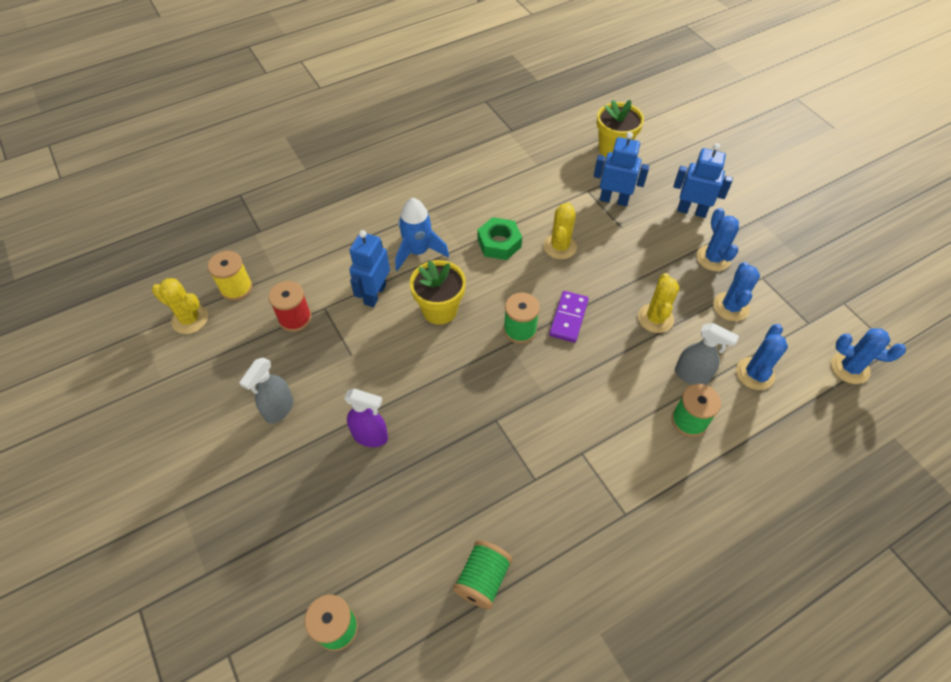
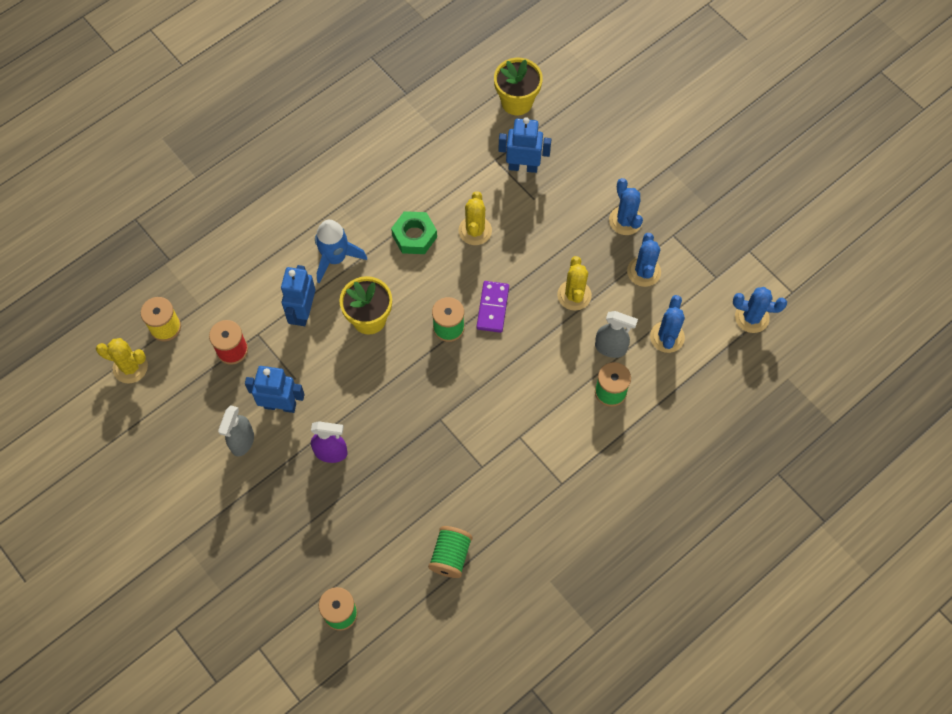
camera: 10 degrees left, 10 degrees up
(691, 211) = (602, 168): blue robot -> blue robot (280, 405)

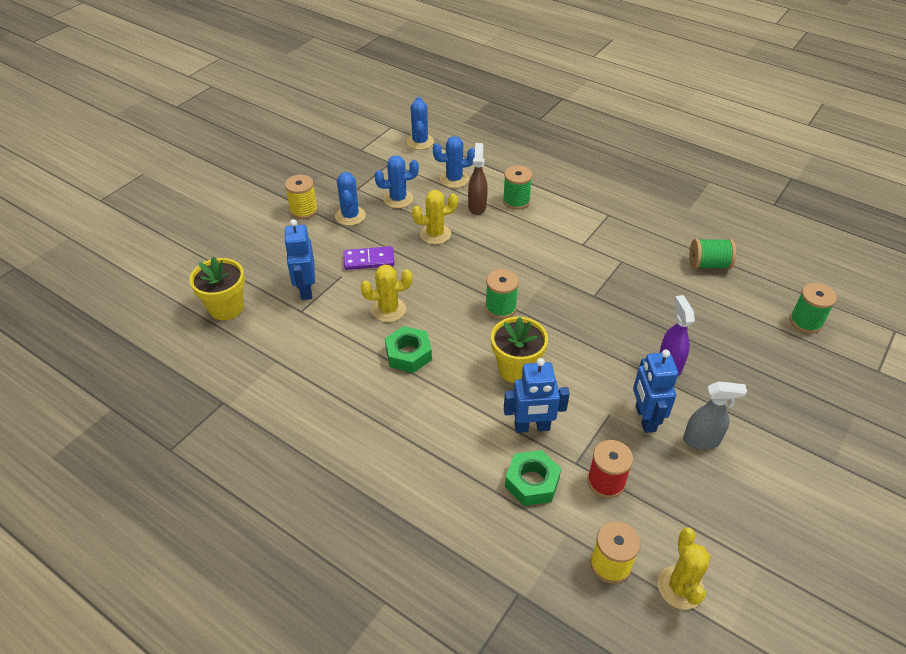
camera: 105 degrees left, 20 degrees down
(252, 296) = (532, 482): none -> green nut
(335, 258) = (456, 414): blue rocket -> none
(493, 308) = (468, 282): purple domino -> purple domino (369, 260)
(611, 348) = (477, 206): grey spray bottle -> brown spray bottle
(625, 220) = (350, 216): blue cactus -> blue cactus turned 60 degrees counterclockwise
(645, 179) = (303, 210): none -> yellow spool

